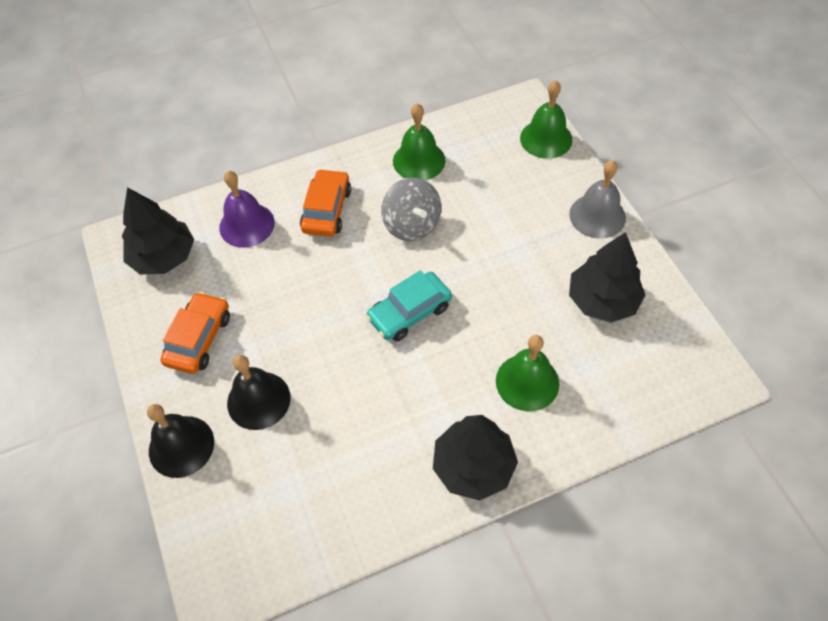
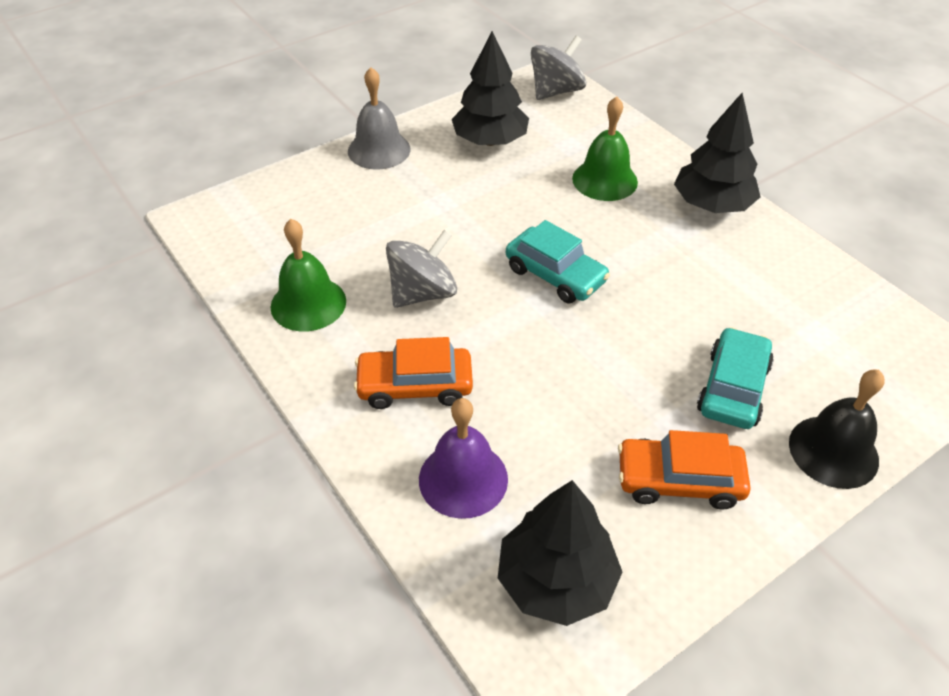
camera: 105 degrees left, 10 degrees down
(258, 400) = (732, 388): black bell -> turquoise car
(546, 139) = (261, 195): green bell -> none
(688, 376) = (556, 91): none -> grey spinning top

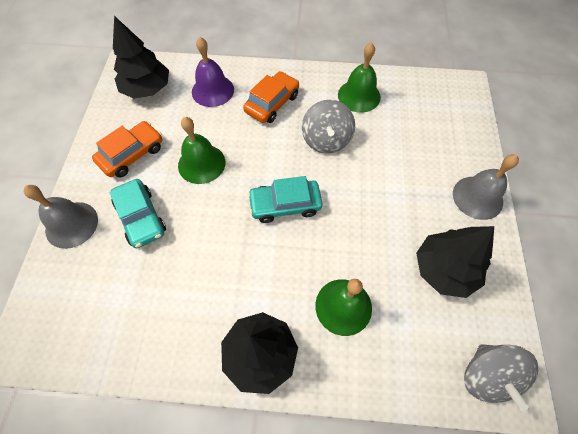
camera: 130 degrees right, 15 degrees up
(597, 389) = (201, 163): none -> green bell
(833, 451) = (71, 224): black bell -> grey bell

